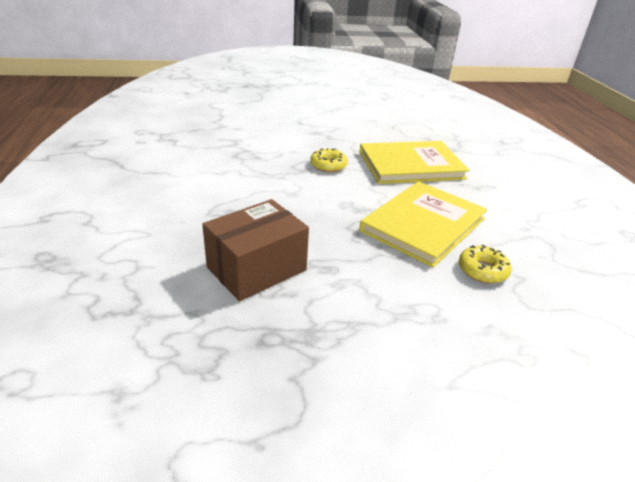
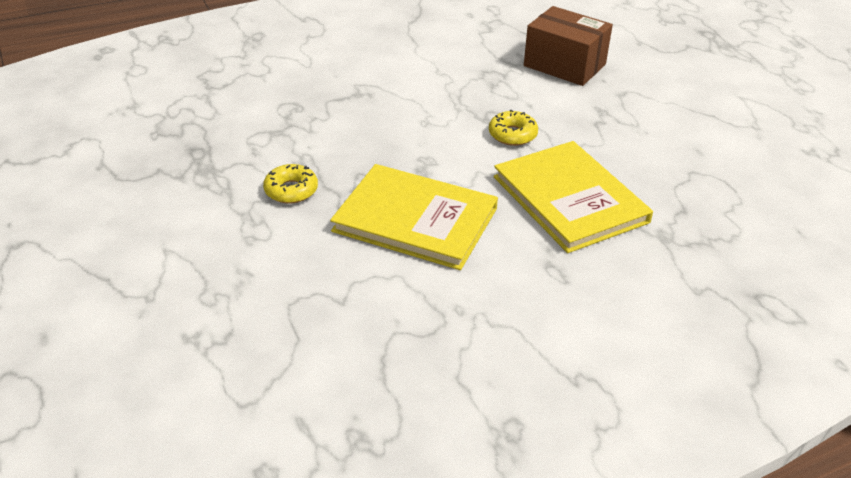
camera: 75 degrees right, 5 degrees up
(256, 269) = (282, 128): brown box -> brown box (564, 65)
(482, 270) = (342, 269): yellow donut -> yellow donut (291, 190)

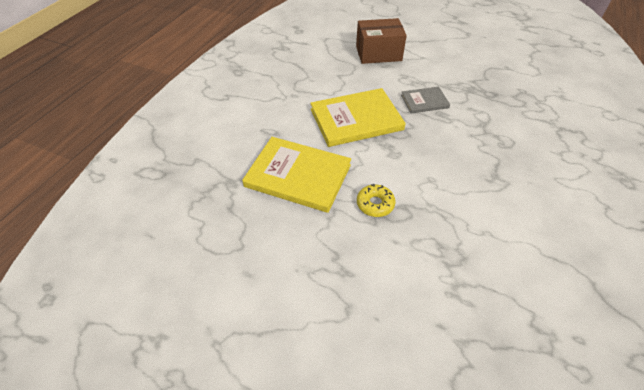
camera: 140 degrees right, 10 degrees up
(291, 190) = (424, 101): yellow donut -> grey book
(564, 65) = (423, 316): brown box -> brown box (378, 53)

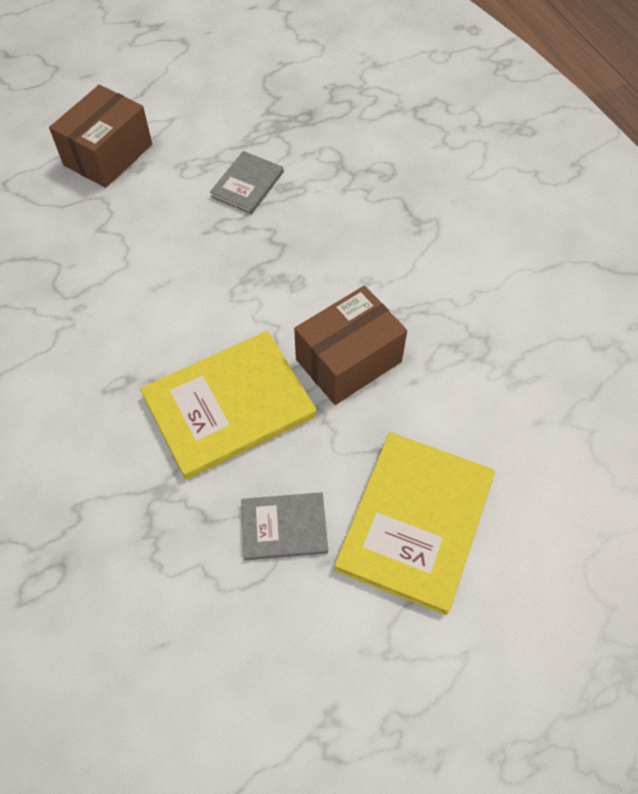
camera: 50 degrees left, 10 degrees up
(252, 242) = (284, 527): none -> grey book
(356, 119) = (201, 275): yellow book -> yellow book (415, 522)
(375, 204) = (348, 360): yellow donut -> brown box

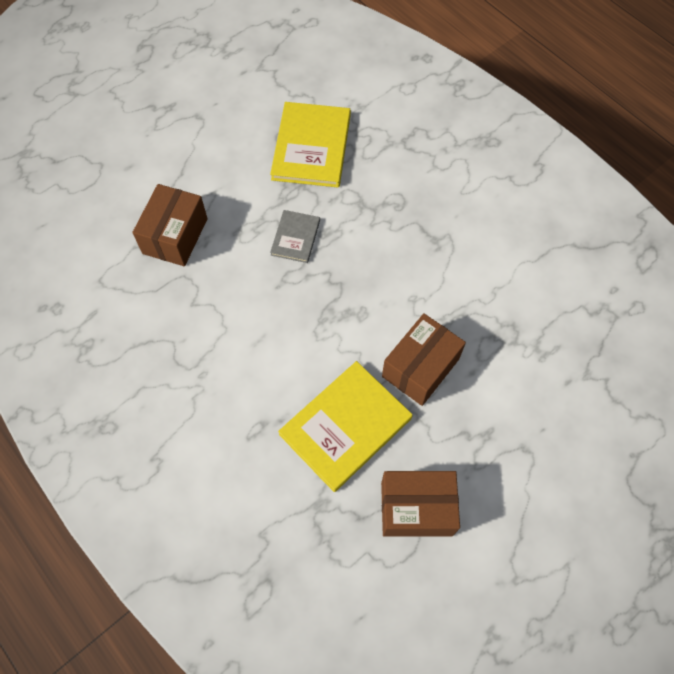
camera: 15 degrees left, 5 degrees up
(284, 527) = (416, 509): grey book -> brown box
(415, 522) = (506, 480): yellow book -> yellow book (311, 147)

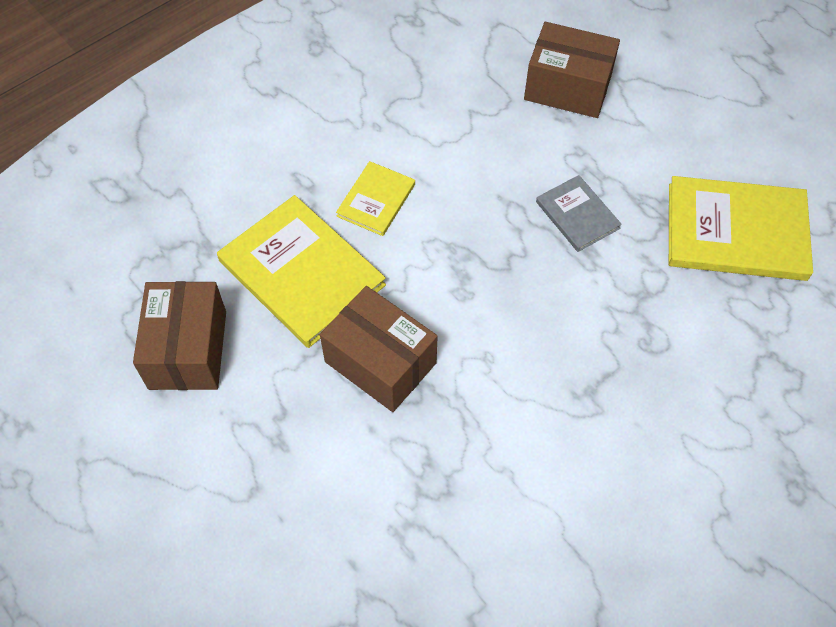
camera: 90 degrees right, 5 degrees down
(277, 373) = (376, 200): none -> yellow book
(295, 237) = (577, 215): grey book -> grey book turned 45 degrees clockwise

